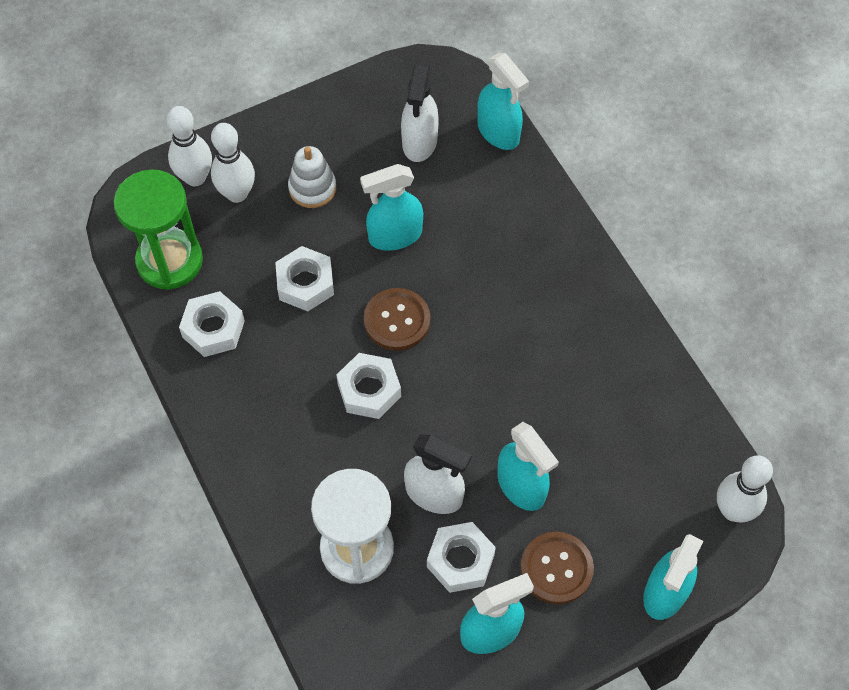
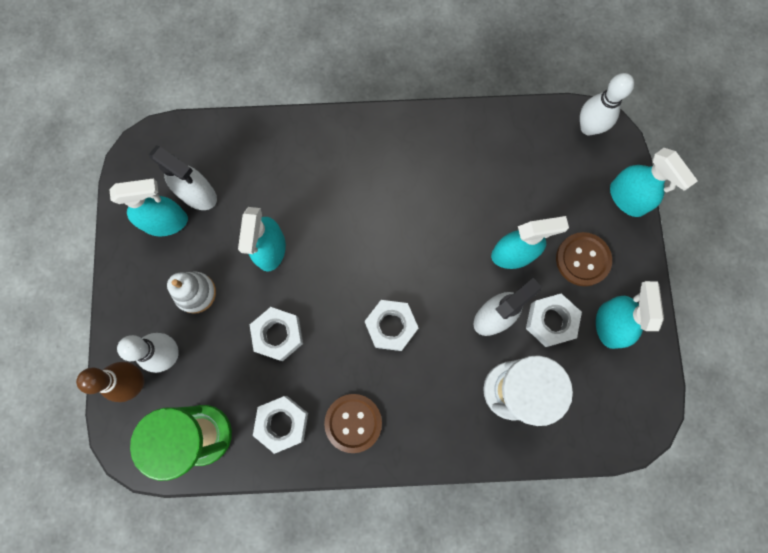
camera: 65 degrees left, 15 degrees up
(195, 177) = (135, 382): white bowling pin -> brown bowling pin
(397, 320) = (343, 280): brown button -> brown button (353, 422)
(498, 132) = (221, 134): turquoise spray bottle -> turquoise spray bottle (166, 222)

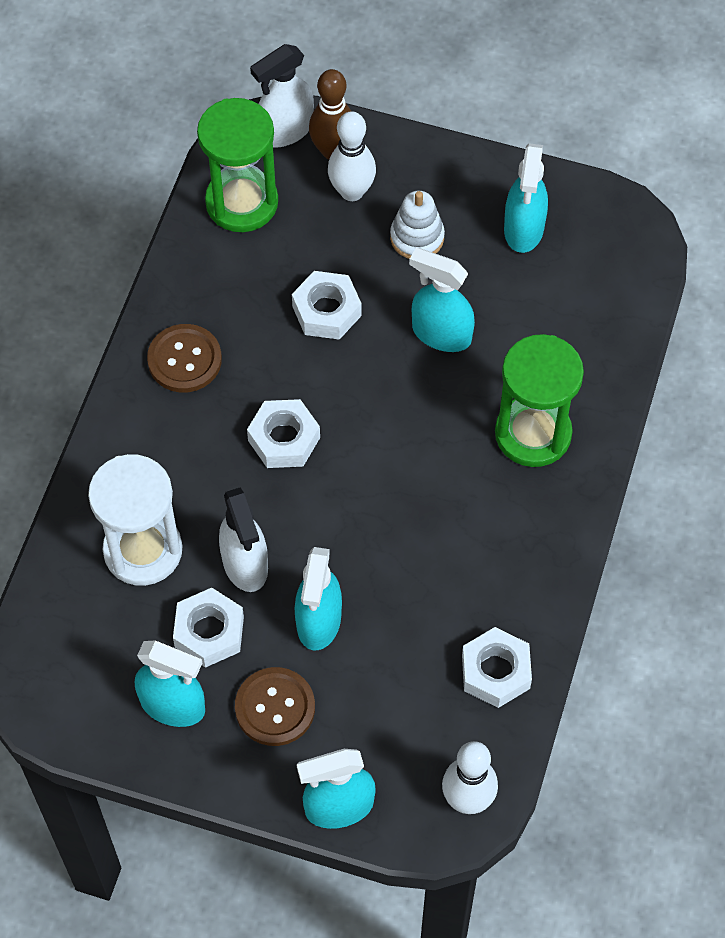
camera: 110 degrees right, 15 degrees down
(198, 194) = (549, 273): white spray bottle -> white spray bottle (285, 130)
(282, 423) = (218, 285): white nut -> white nut (496, 672)
(327, 166) = (533, 433): none -> green hourglass

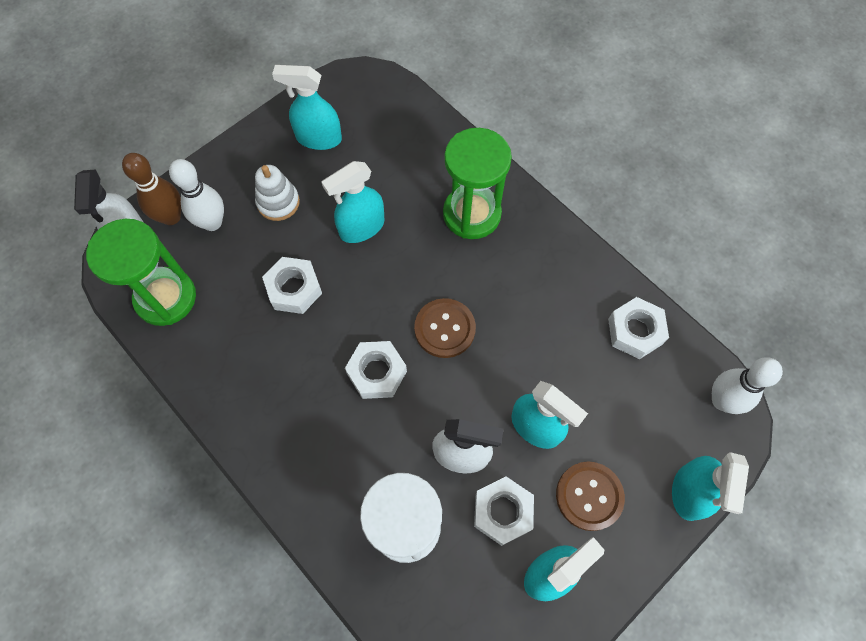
camera: 60 degrees left, 5 degrees up
(184, 360) = (266, 408): brown button -> brown button (444, 329)
(523, 229) = (318, 138): turquoise spray bottle -> turquoise spray bottle turned 150 degrees clockwise

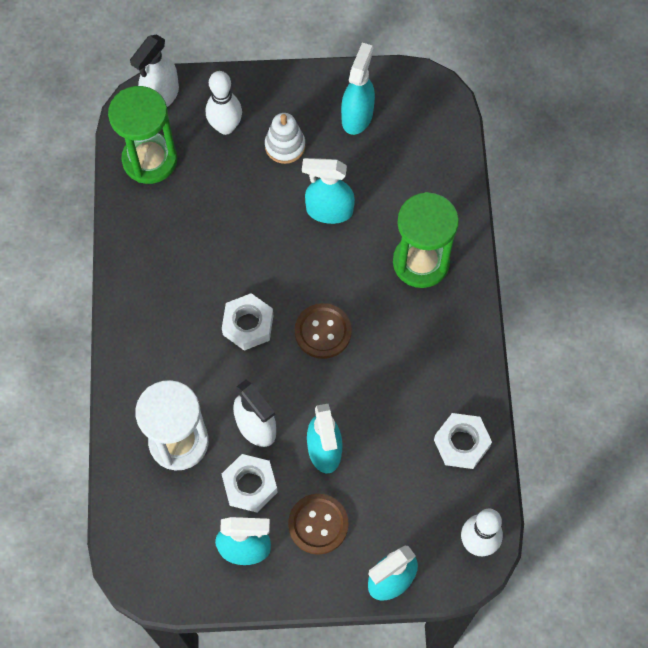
camera: 40 degrees right, 0 degrees up
(171, 217) = (200, 101): brown bowling pin -> none
(294, 289) = (242, 220): white nut -> none
(318, 138) = (357, 116): turquoise spray bottle -> turquoise spray bottle turned 60 degrees clockwise

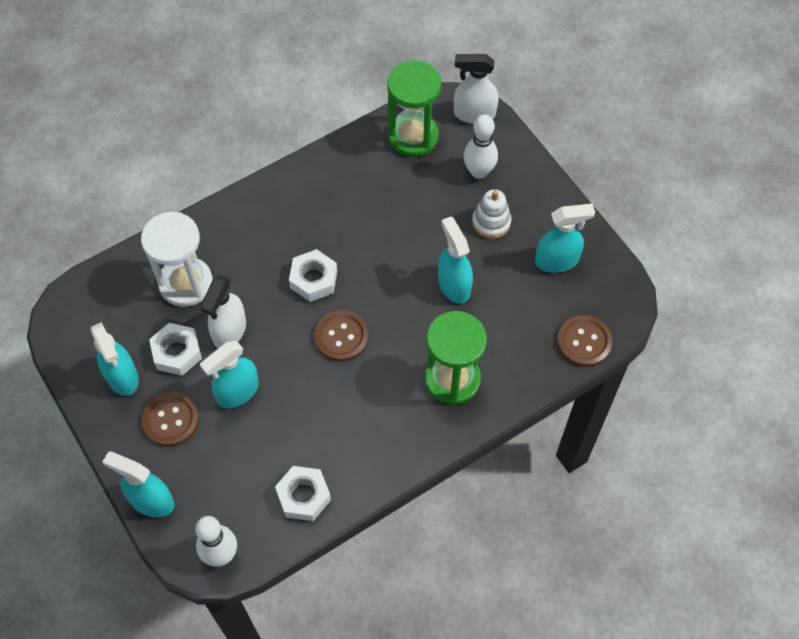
camera: 60 degrees right, 5 degrees down
(448, 140) = (584, 342): none -> brown button

